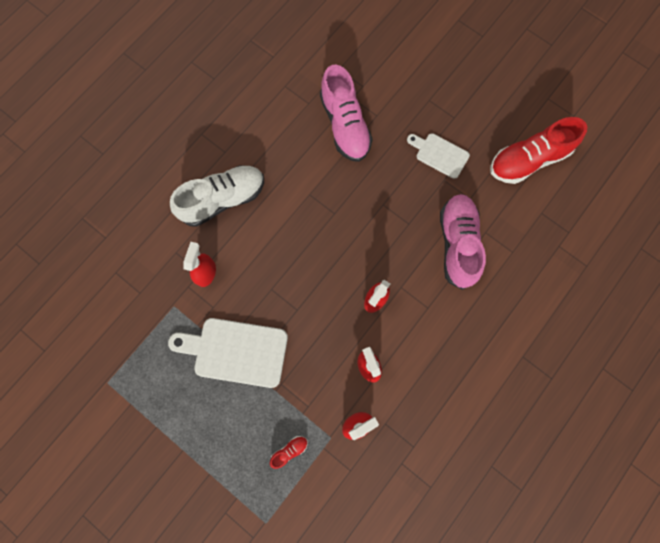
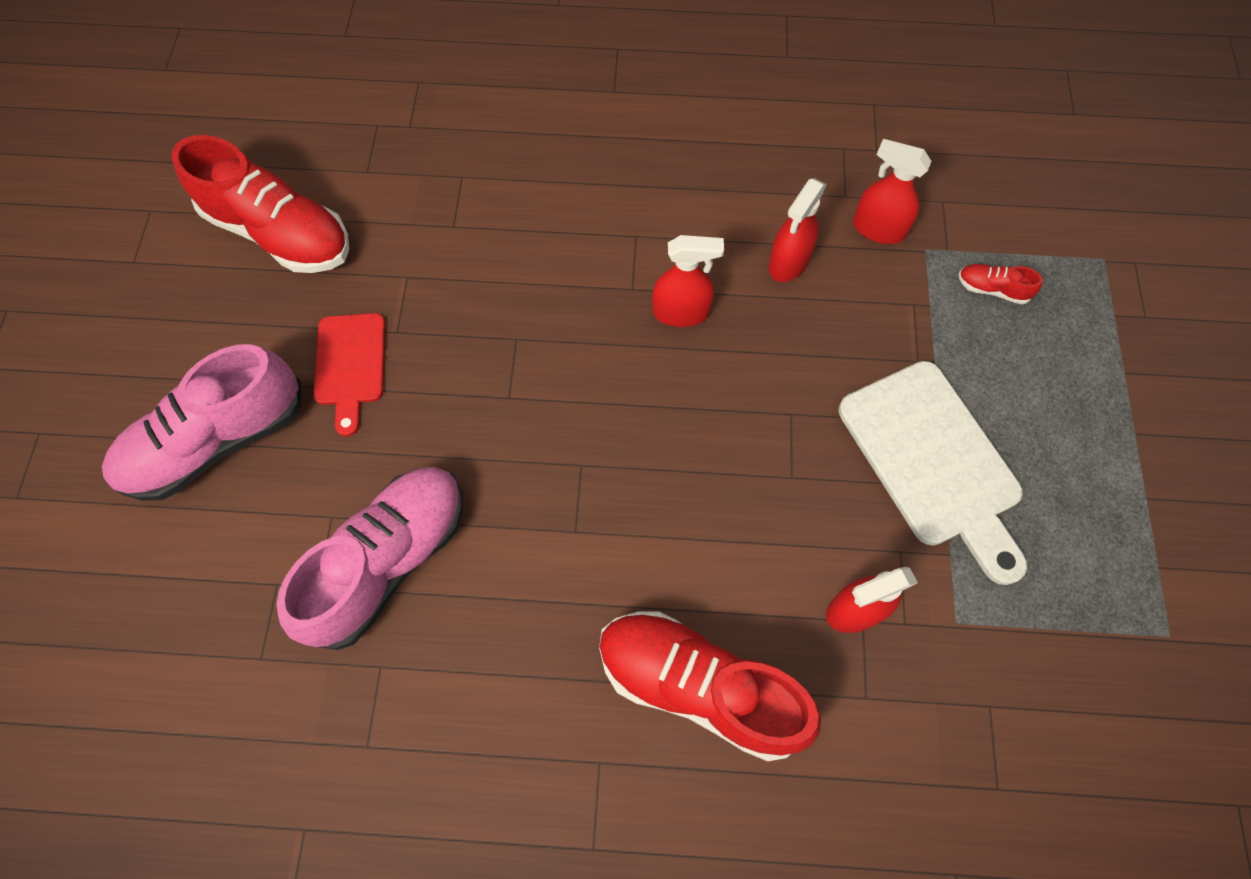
camera: 125 degrees left, 10 degrees down
(223, 199) = (699, 686): white shoe -> red shoe
(439, 154) = (351, 365): white cutting board -> red cutting board
(457, 244) = (501, 253): pink shoe -> pink shoe (217, 441)

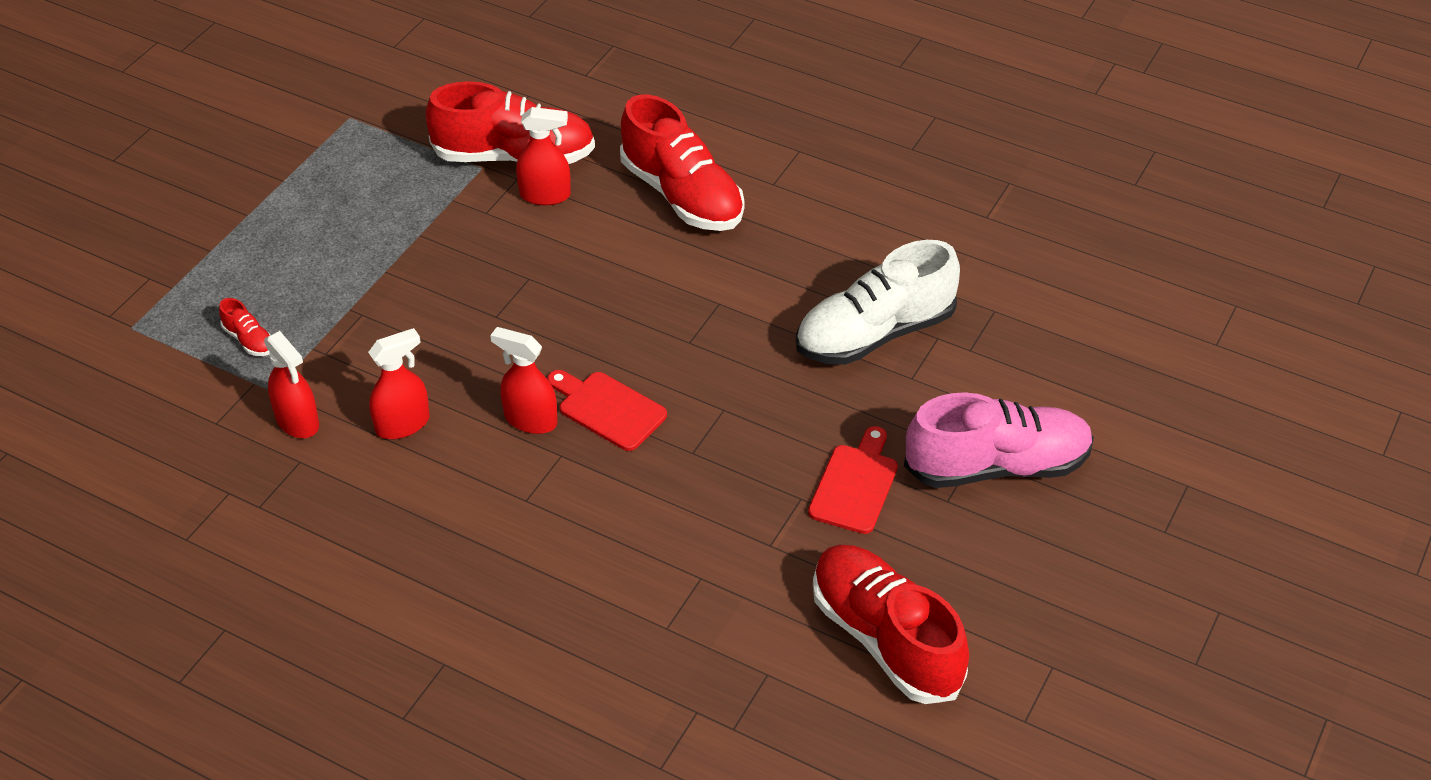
camera: 155 degrees left, 20 degrees down
(389, 561) = (875, 334): pink shoe -> white shoe
(618, 352) = (607, 409): none -> red cutting board
(934, 461) = (413, 250): white cutting board -> none
(934, 660) = (514, 156): none -> red shoe

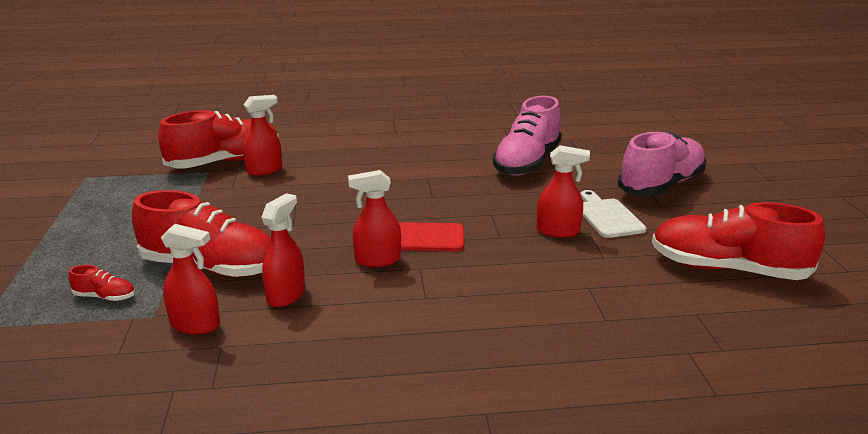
camera: 35 degrees left, 20 degrees down
(682, 195) = (350, 148): red shoe -> red shoe (211, 267)
(767, 478) = (558, 231): none -> red spray bottle
(855, 484) = (607, 216): red cutting board -> white cutting board
(875, 334) = (527, 163): white shoe -> pink shoe

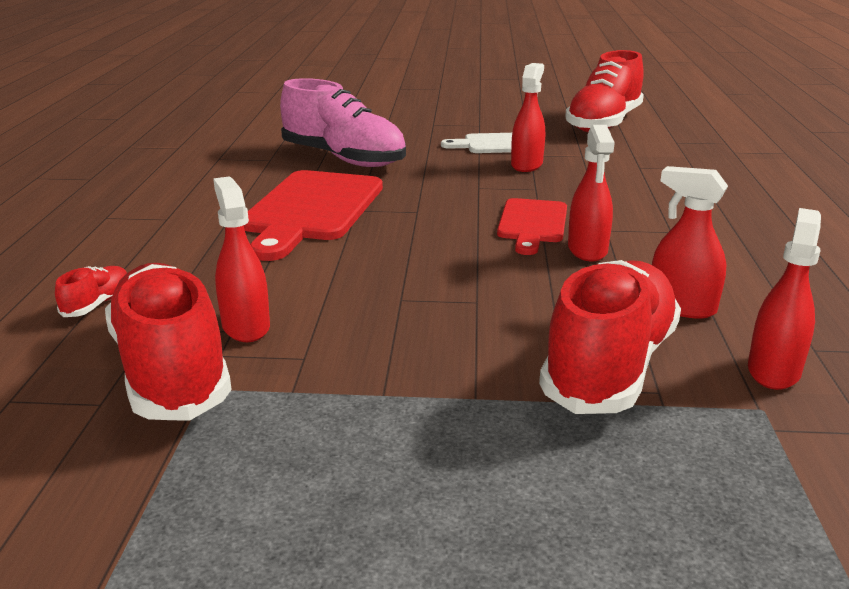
camera: 80 degrees left, 0 degrees up
(105, 297) = (719, 467): red shoe -> red shoe (97, 304)
(422, 165) = (312, 210): none -> red cutting board
(661, 185) = (435, 119): pink shoe -> none

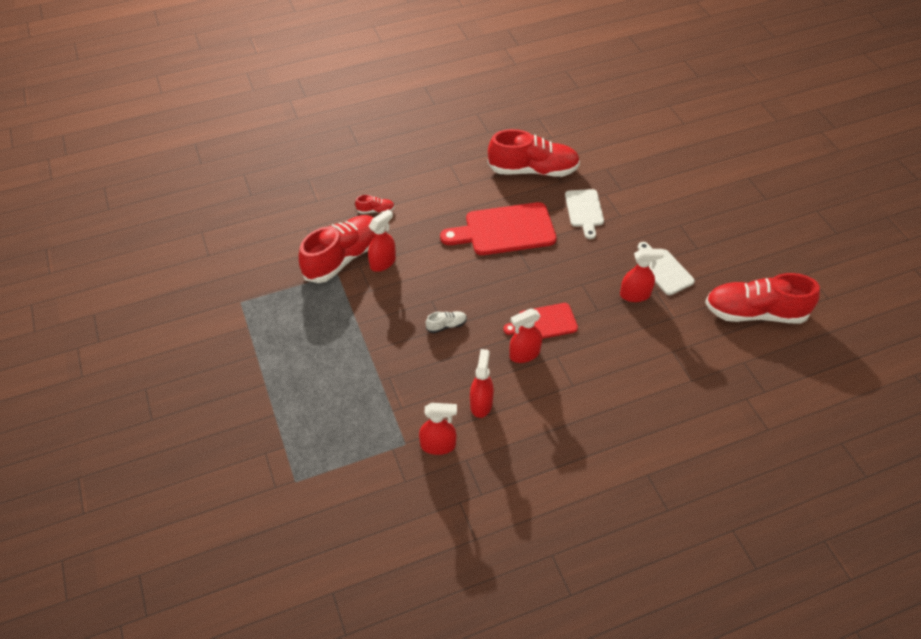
camera: 65 degrees right, 25 degrees up
(344, 159) = (584, 211): pink shoe -> white cutting board
(474, 298) = (446, 325): none -> white shoe
(609, 366) = (413, 387): red shoe -> red shoe (533, 170)

